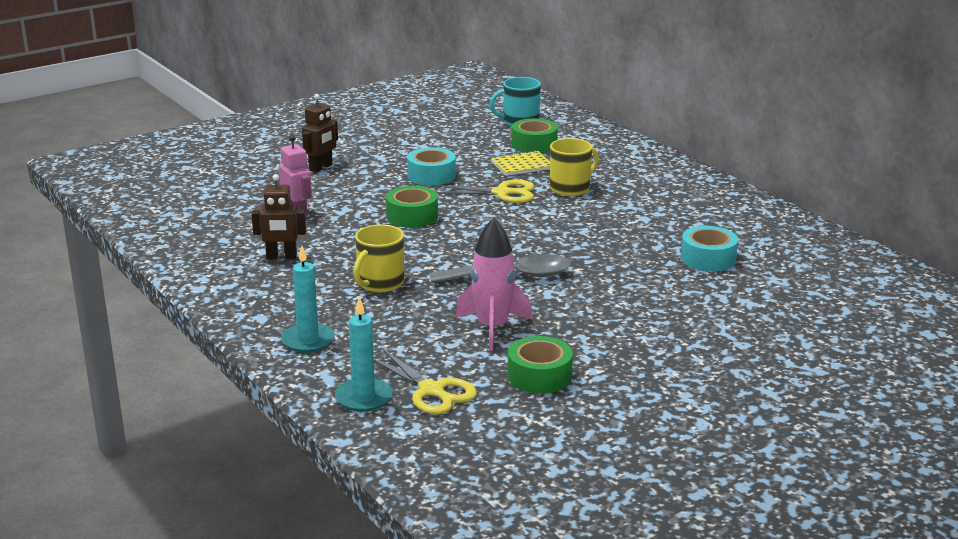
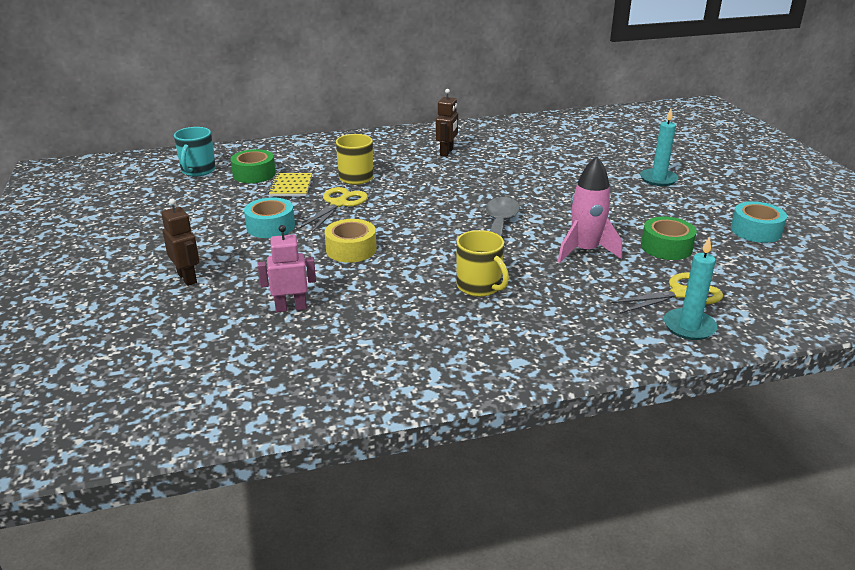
camera: 70 degrees left, 5 degrees up
(281, 257) = (388, 331): brown robot -> brown robot (446, 152)
(308, 341) = (577, 340): turquoise candle -> turquoise candle (658, 179)
(412, 216) = (351, 249): green tape -> yellow tape
(708, 258) = (511, 159): turquoise tape -> turquoise tape (756, 231)

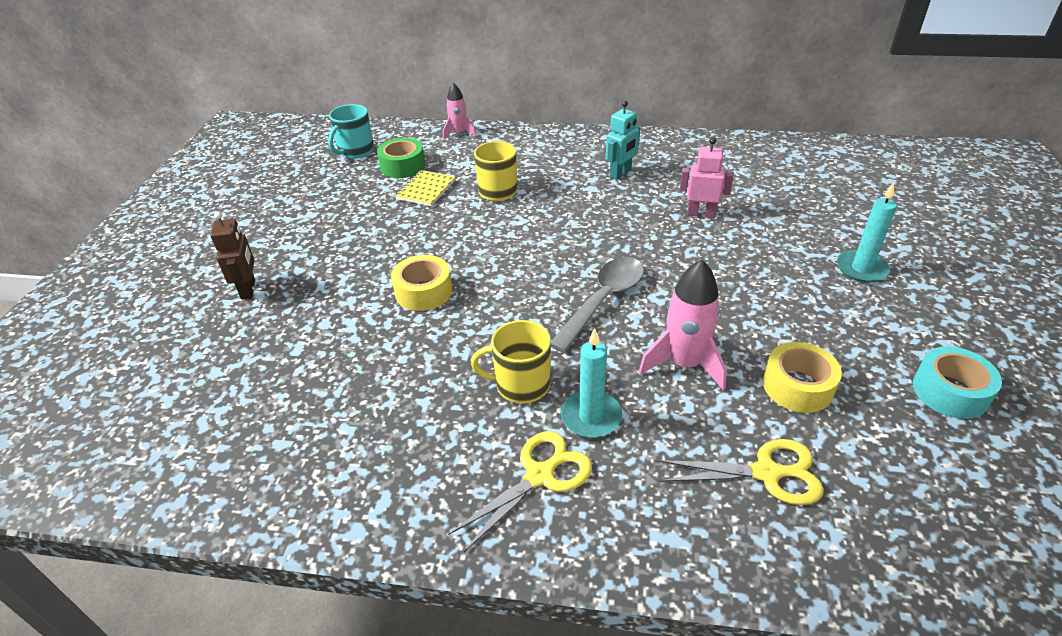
camera: 25 degrees right, 10 degrees up
(270, 226) = (369, 240): turquoise tape -> none
(285, 145) = (459, 133): none -> pink rocket
(291, 307) = (310, 357): pink robot -> pink robot (701, 214)
(339, 204) = (456, 224): yellow scissors -> yellow scissors (540, 475)
(446, 152) = (620, 173): brown robot -> turquoise robot
(479, 286) = (521, 384): yellow mug -> yellow mug turned 105 degrees clockwise
(666, 247) = (797, 386): green tape -> yellow tape
(689, 327) = (739, 534): turquoise candle -> turquoise candle (591, 416)

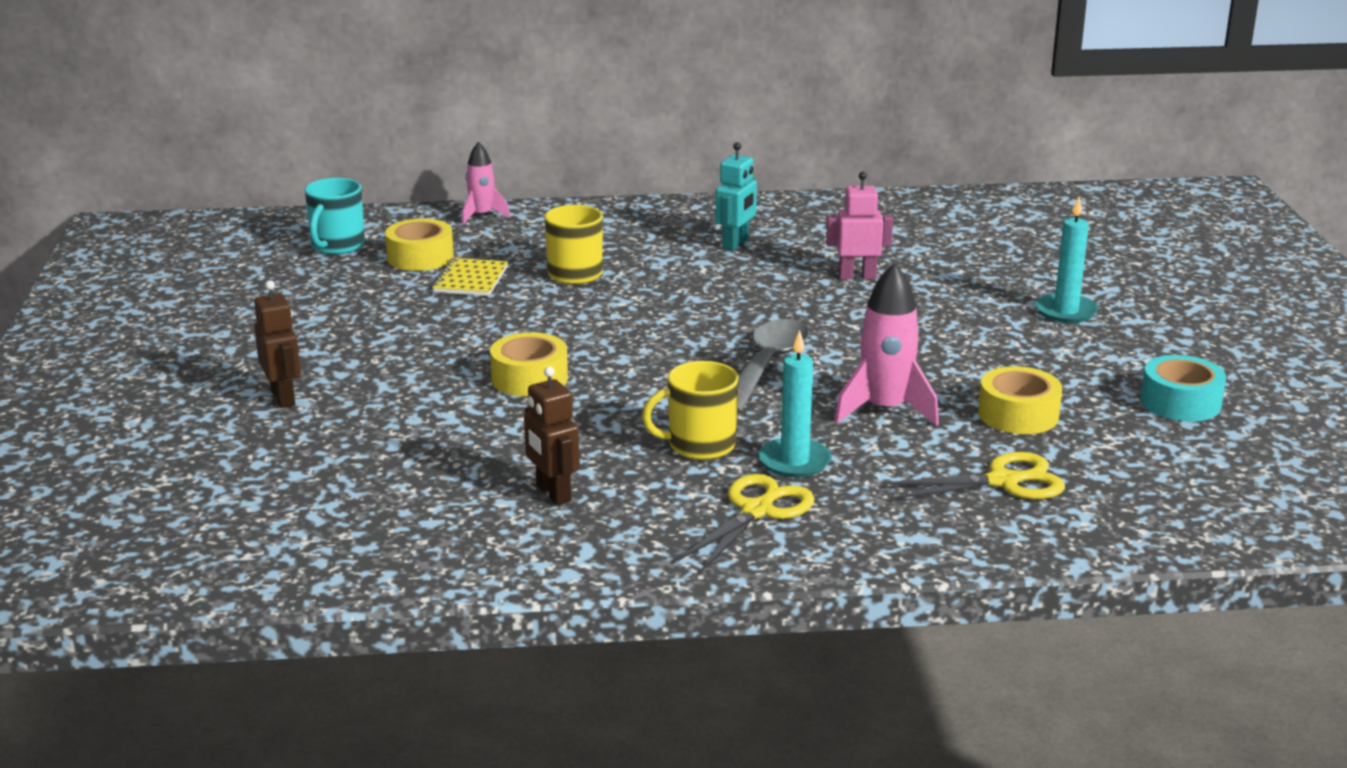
camera: 15 degrees left, 15 degrees down
(386, 425) = (553, 493): none -> brown robot
(403, 166) = (420, 257): green tape -> yellow tape

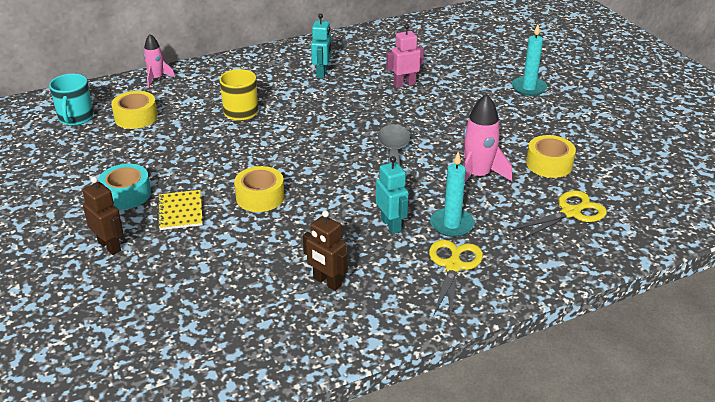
camera: 20 degrees left, 10 degrees up
(470, 280) = (178, 128): yellow notebook -> yellow notebook (180, 211)
(699, 445) = (391, 225): yellow mug -> turquoise robot
(1180, 402) = (624, 138): turquoise tape -> turquoise tape (126, 194)

